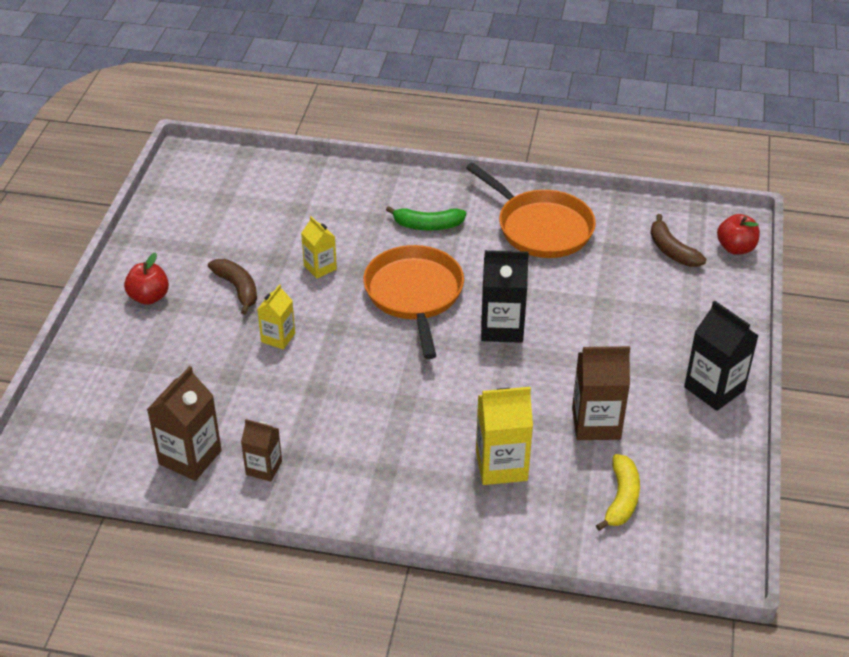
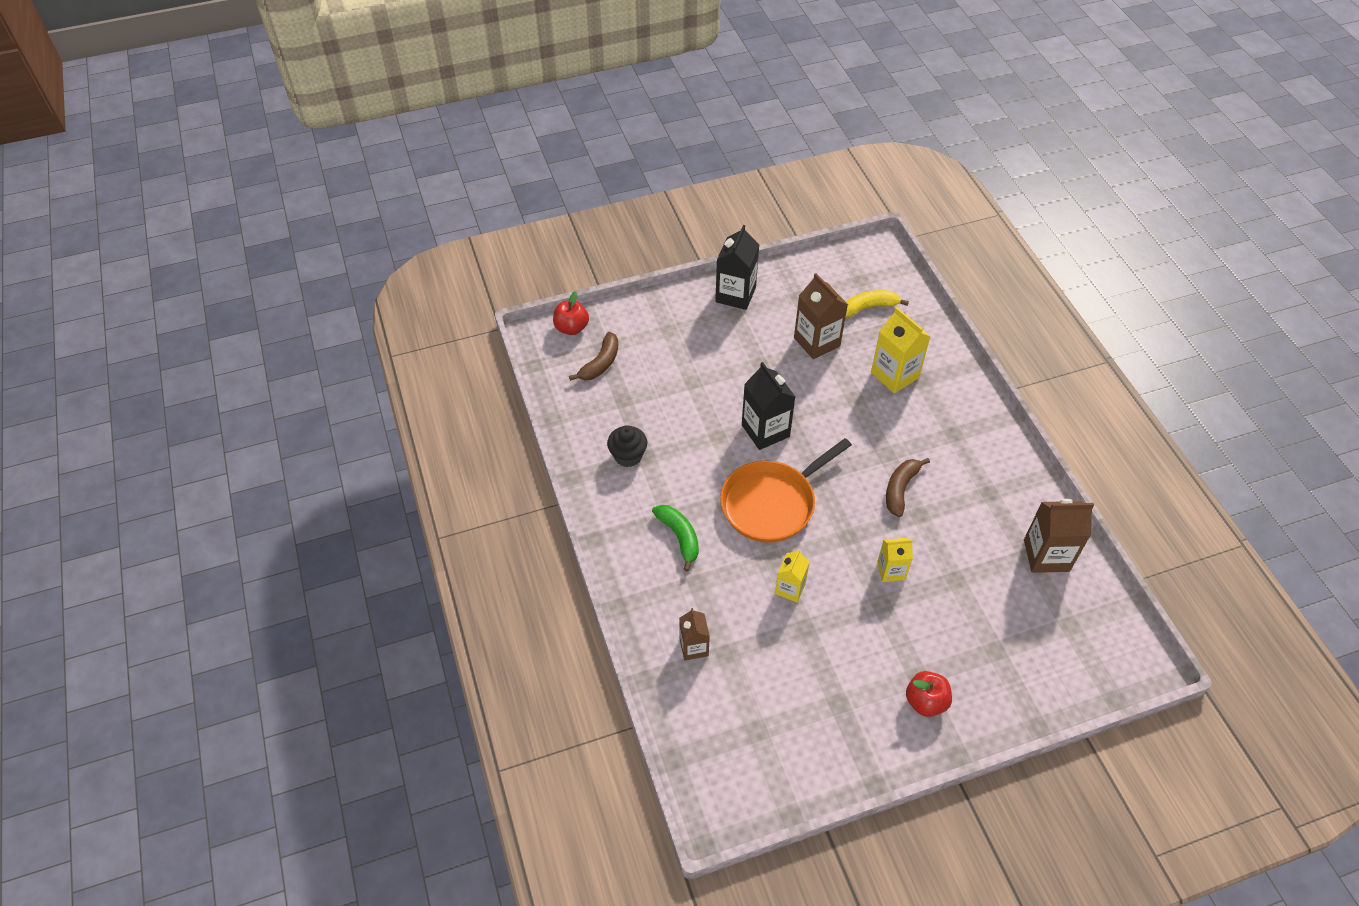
camera: 120 degrees left, 10 degrees up
(237, 289) = (862, 636): brown banana -> brown banana (900, 489)
(264, 468) = (1014, 504): brown carton -> brown carton (694, 647)
(540, 227) = (628, 456): orange pan -> black cupcake

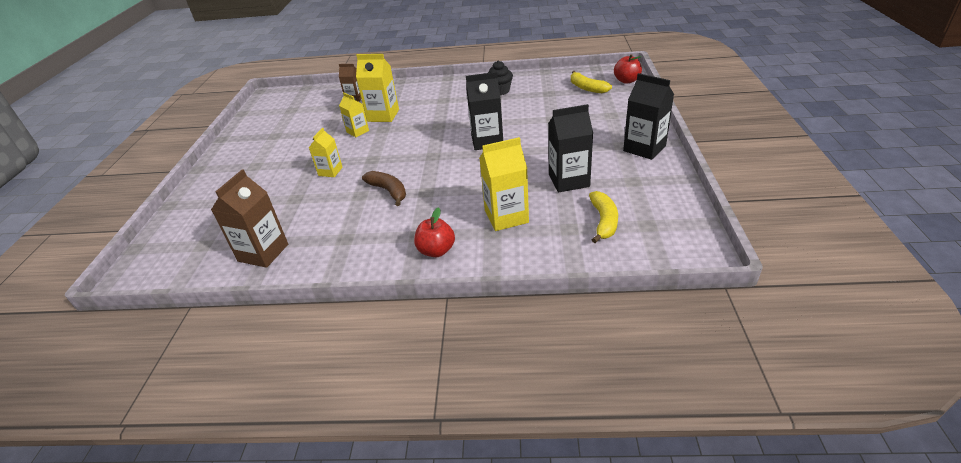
camera: 115 degrees right, 15 degrees down
(600, 363) = (587, 88): brown banana -> yellow banana
(679, 537) = (426, 101): green banana -> none
(737, 576) = (383, 115): none -> yellow carton
(772, 503) = (424, 134): orange pan -> none
(817, 342) = (569, 180): brown carton -> black carton
(925, 701) = (238, 165): red apple -> red apple (436, 251)

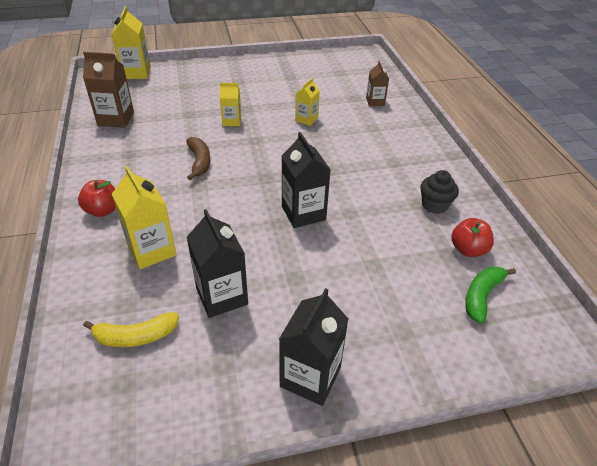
camera: 70 degrees right, 5 degrees up
(383, 115) = (343, 127): yellow carton -> yellow carton (136, 73)
(388, 191) = (199, 162): brown banana -> brown banana turned 45 degrees counterclockwise
(587, 88) = (482, 296): yellow banana -> green banana
(626, 81) = (532, 348): red apple -> red apple (468, 249)

